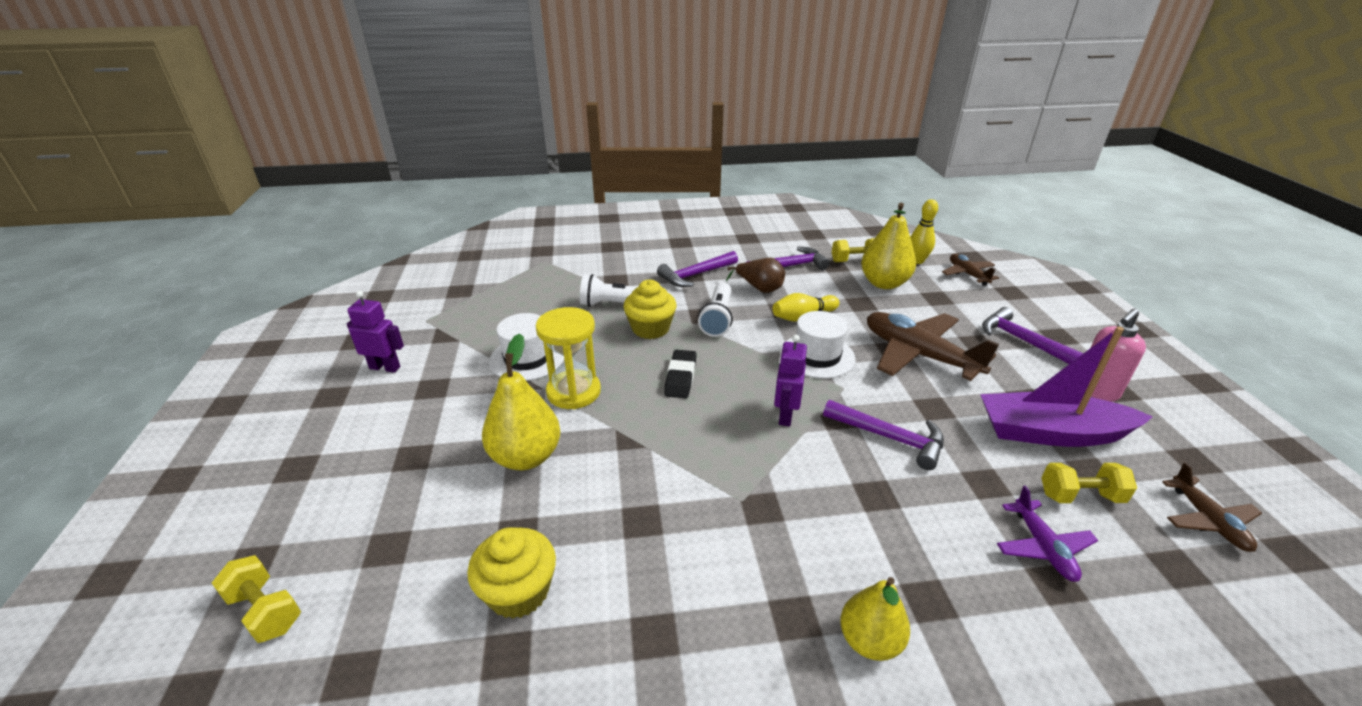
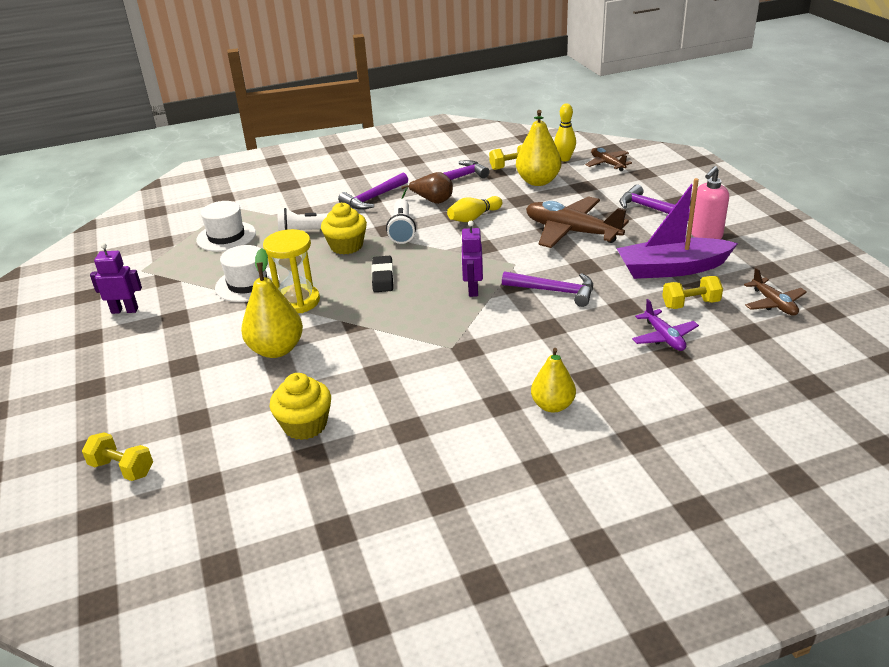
camera: 10 degrees left, 0 degrees up
(817, 356) = (490, 245): white hat -> white hat (226, 236)

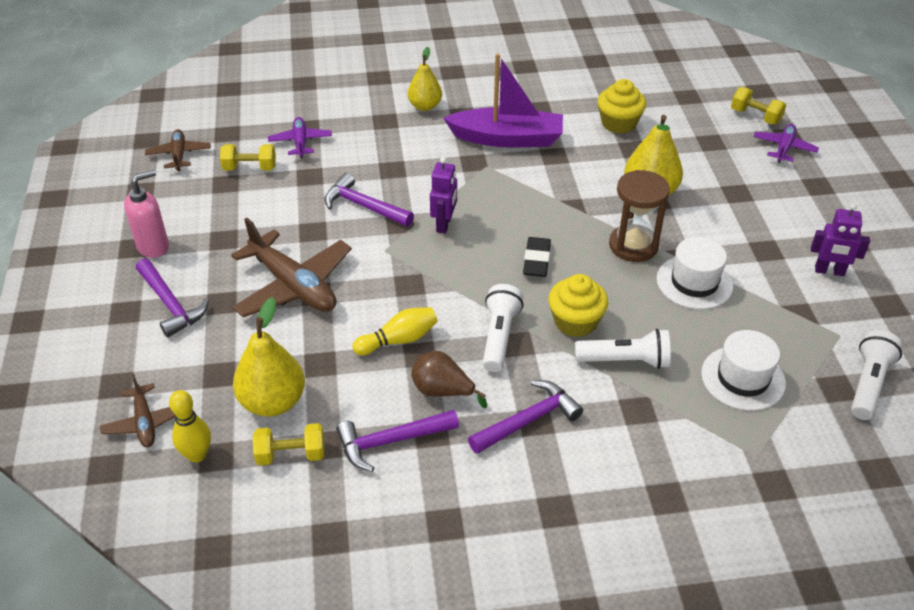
camera: 170 degrees left, 10 degrees up
(106, 427) = (784, 148): none -> purple plane
(136, 247) = (868, 383): none -> white flashlight
(297, 301) = (633, 245): yellow hourglass -> brown hourglass
(672, 269) = (230, 210): purple boat -> purple boat (507, 138)

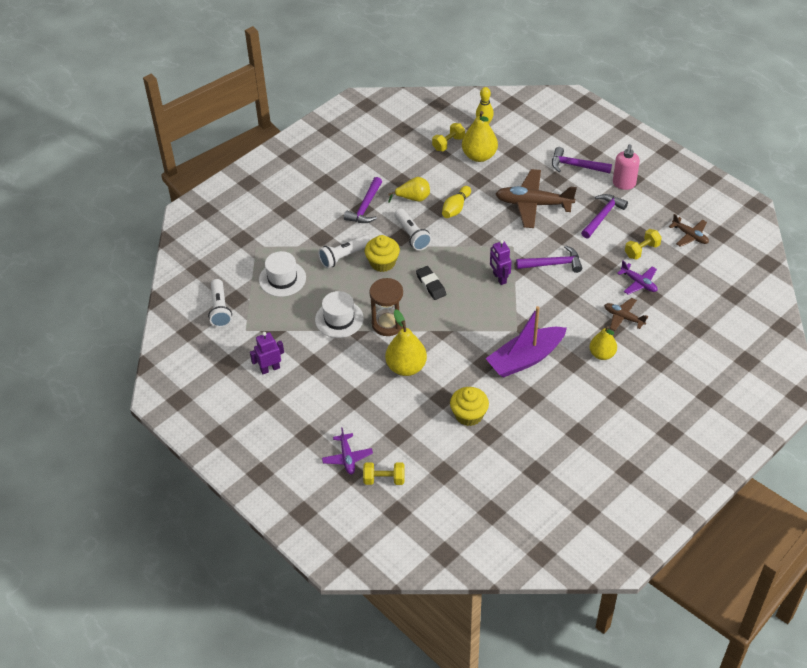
camera: 145 degrees right, 5 degrees up
(145, 422) = (519, 122): brown plane -> brown plane (623, 317)
(391, 441) = (414, 169): purple hammer -> purple hammer (602, 216)
(442, 391) = (413, 198): brown pear -> yellow pear

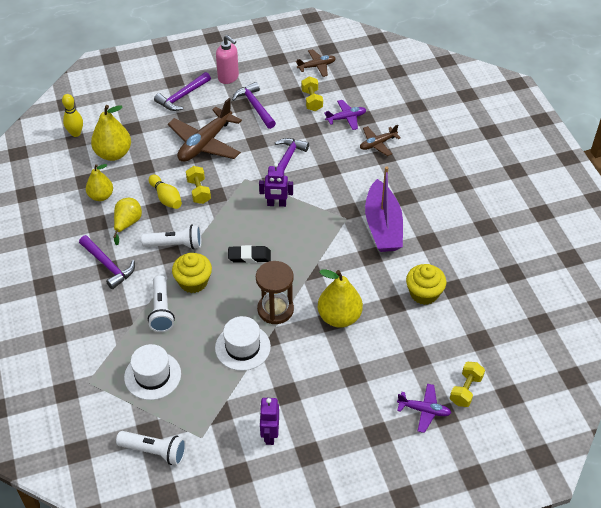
camera: 65 degrees left, 0 degrees up
(448, 143) = (77, 168): yellow dumbbell -> yellow dumbbell (199, 191)
(602, 354) = (409, 174): yellow pear -> yellow pear (101, 196)

